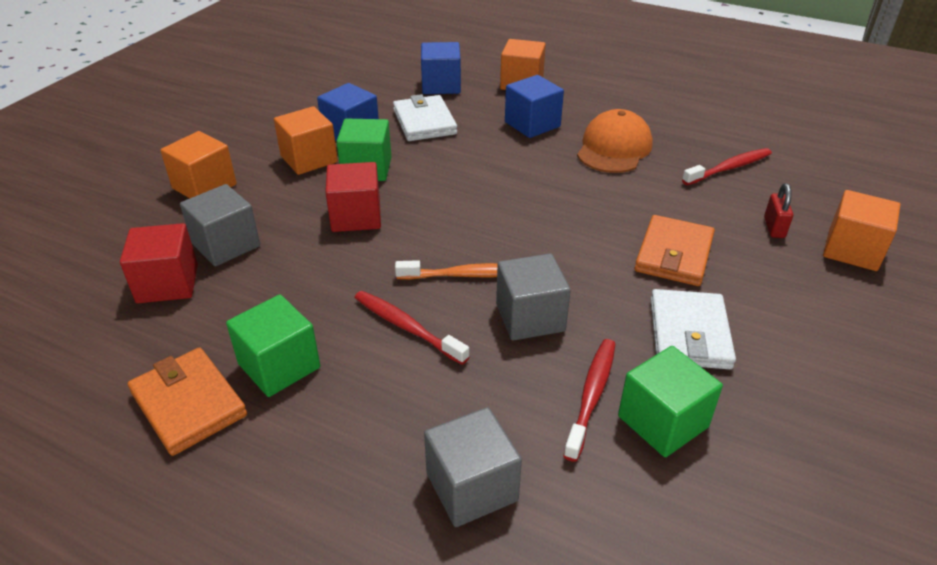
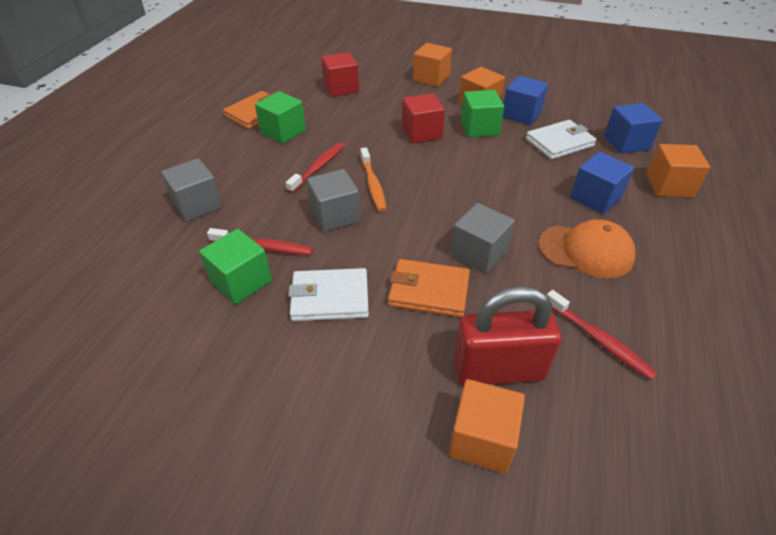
camera: 80 degrees right, 5 degrees up
(226, 245) = (378, 96): grey cube -> grey cube (479, 253)
(774, 228) = (498, 370): red padlock -> red padlock, size x2.30

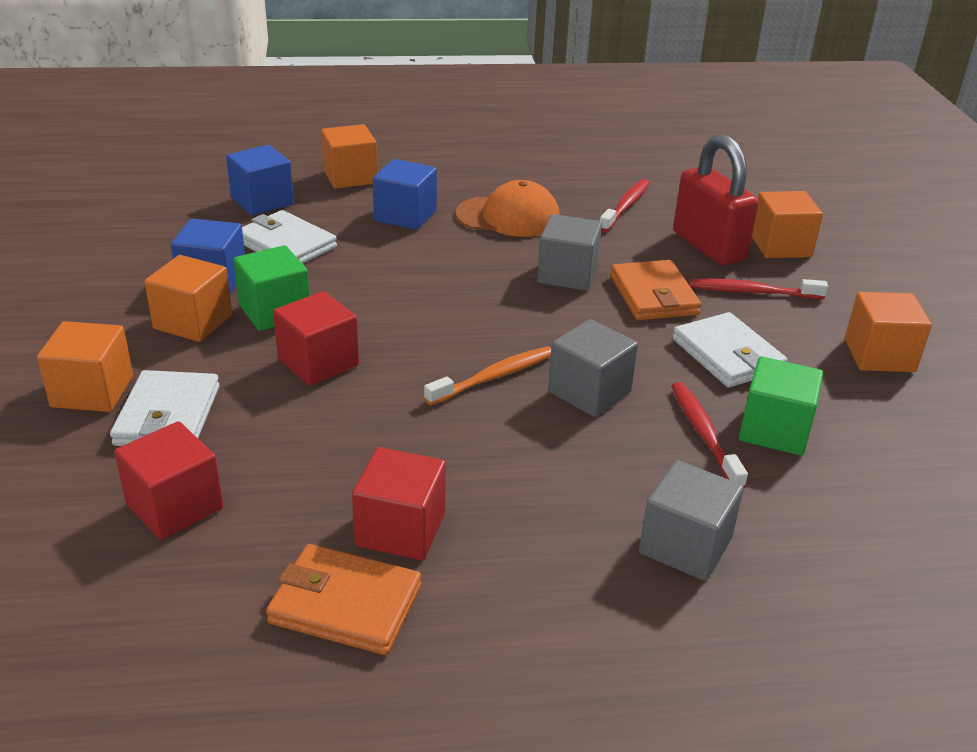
camera: 115 degrees left, 10 degrees down
(267, 401) = (879, 355): none -> orange cube
(283, 132) = (400, 529): green cube -> red cube
(318, 167) = (488, 444): red toothbrush -> red toothbrush (752, 292)
(402, 92) = (168, 415): none -> white wallet
(586, 251) = (508, 217): orange cap -> orange cap turned 105 degrees clockwise

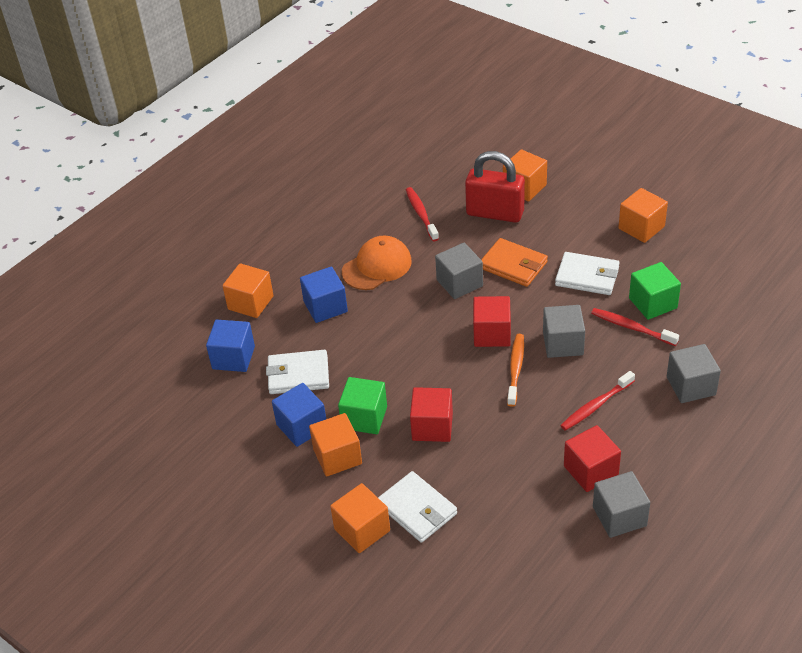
camera: 40 degrees left, 10 degrees up
(174, 506) = (494, 541): red cube -> red cube (492, 334)
(345, 604) = (619, 516): orange wallet -> grey cube
(752, 292) = (550, 229): red toothbrush -> red toothbrush (596, 406)

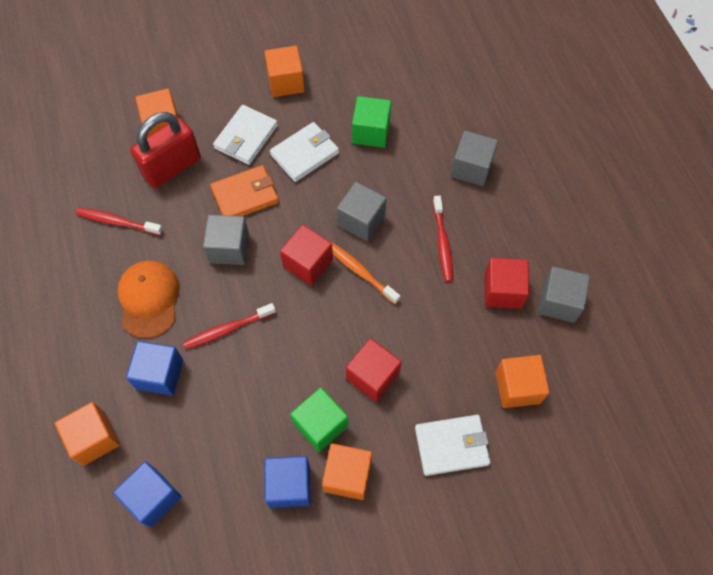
camera: 60 degrees left, 20 degrees up
(298, 375) = (224, 450): white wallet -> white wallet (246, 137)
(362, 530) = (442, 505): orange cube -> orange cube (517, 387)
(631, 328) = (384, 163): red toothbrush -> red toothbrush (227, 329)

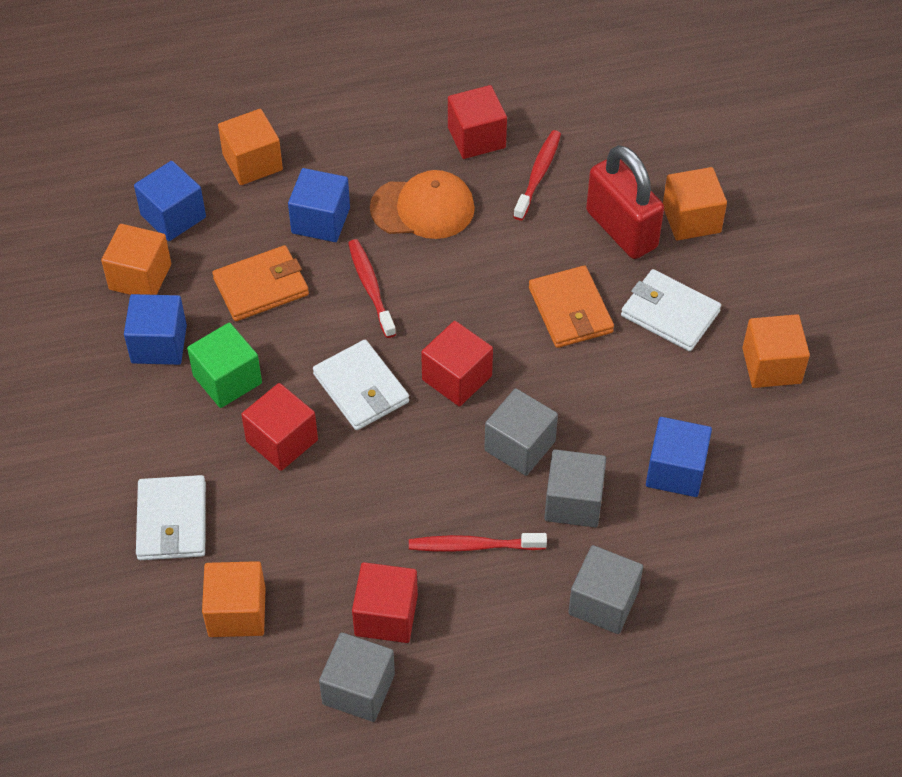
camera: 95 degrees right, 10 degrees down
(77, 267) = (476, 137): none -> red cube
(228, 412) = (261, 287): none -> orange wallet
(229, 248) = (488, 291): grey cube -> grey cube (573, 502)
(304, 154) = (638, 383): white wallet -> white wallet (361, 388)
(347, 475) = (158, 404): orange cube -> orange cube (140, 277)
(360, 272) = (436, 438): orange toothbrush -> none
(371, 132) = (675, 470): green cube -> blue cube

